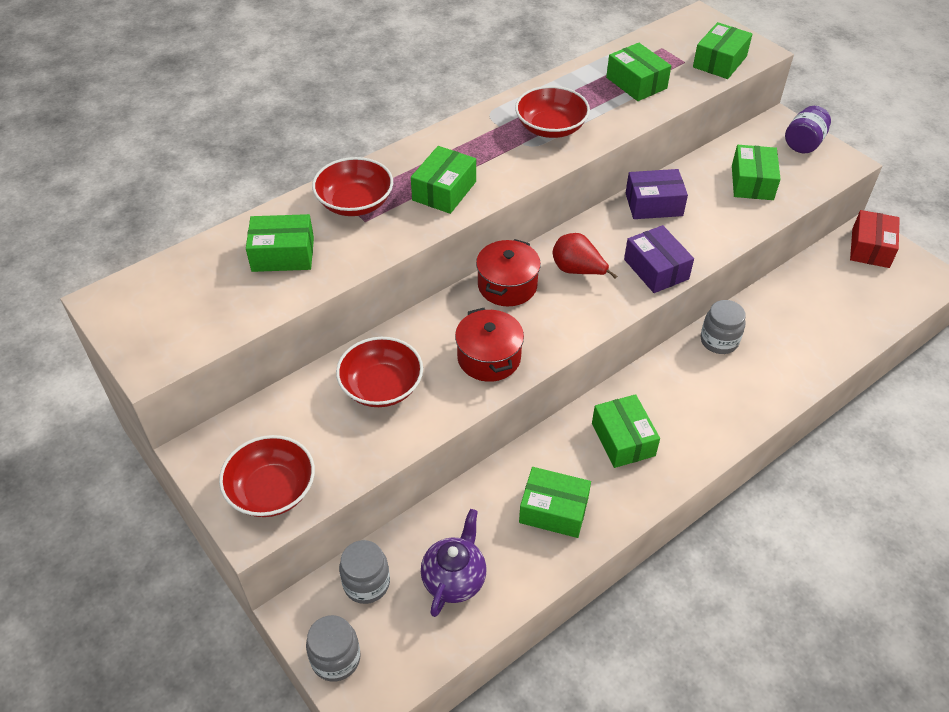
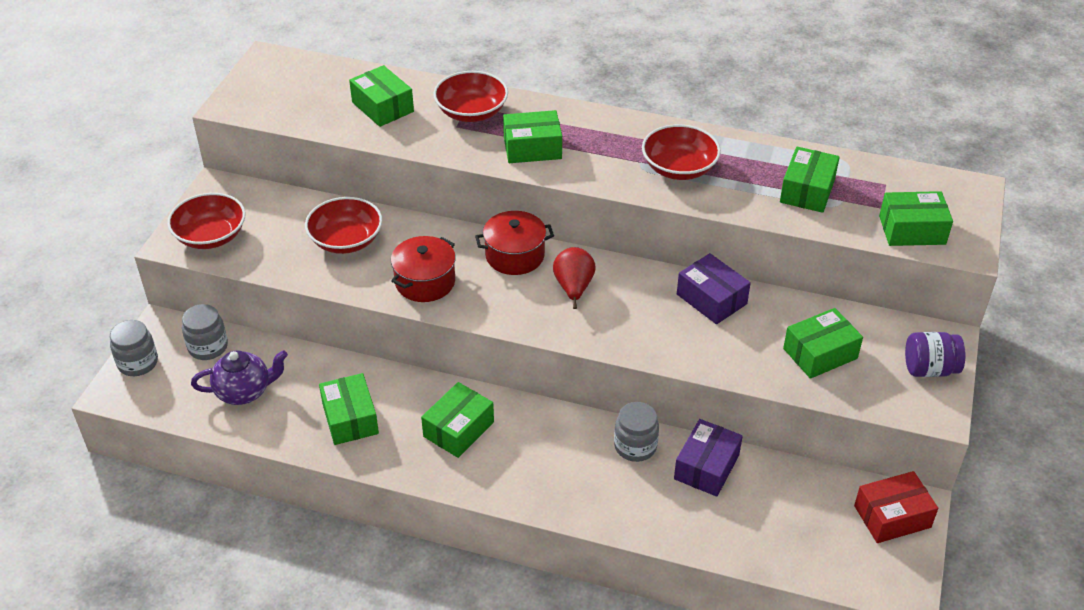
camera: 55 degrees right, 5 degrees down
(656, 269) = (625, 335): purple box -> purple box (706, 467)

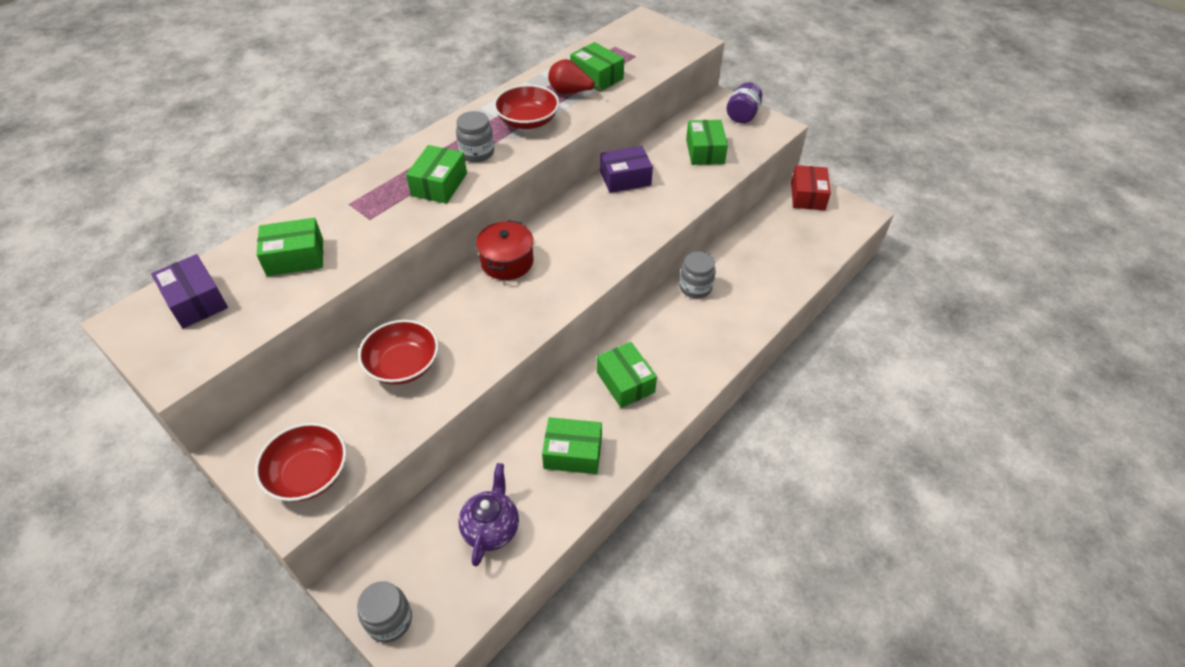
camera: 65 degrees left, 5 degrees up
(208, 347) = (411, 545): grey jar -> grey jar (477, 153)
(425, 282) = (498, 326): red pot -> none
(471, 112) = (359, 204): red bowl -> none
(573, 288) = (567, 241): red pear -> red pear (570, 93)
(706, 467) = (731, 259): purple box -> purple box (196, 301)
(912, 230) = (664, 53): green box -> none

